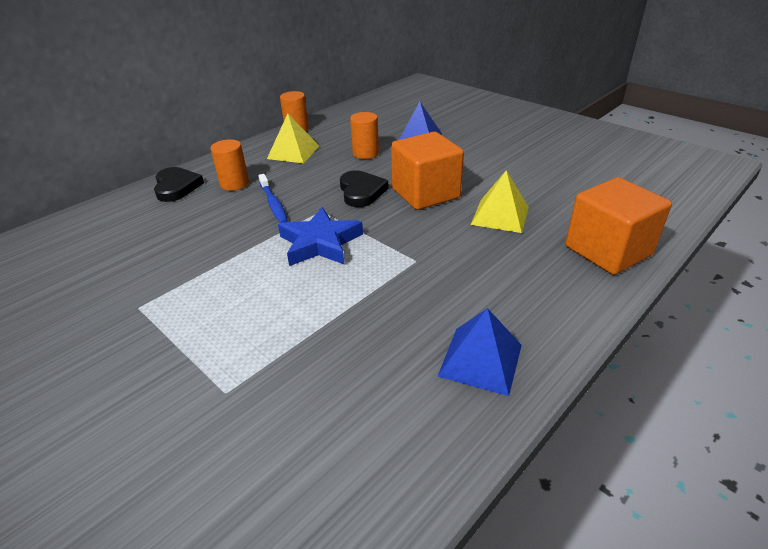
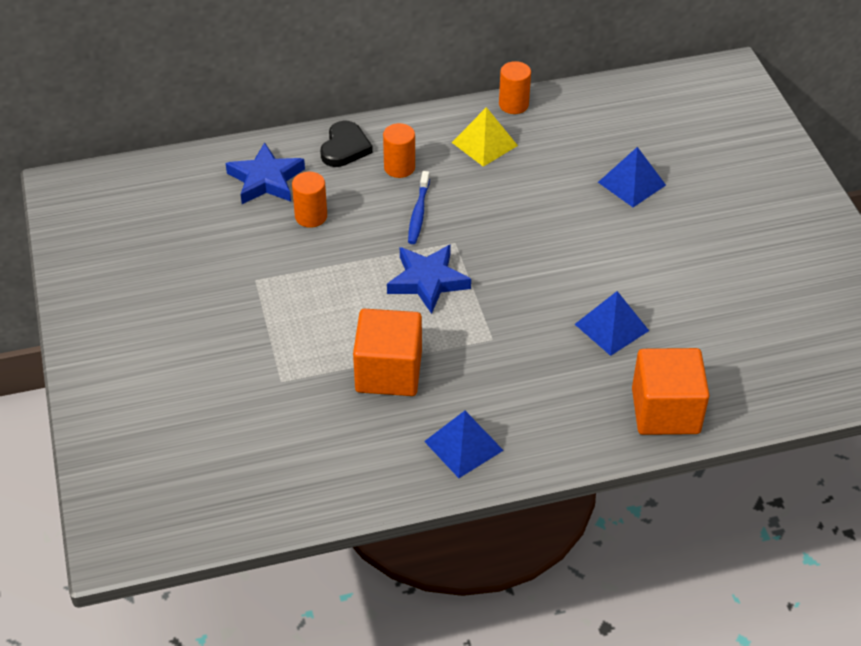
camera: 30 degrees right, 10 degrees up
(109, 229) = (266, 180): none -> blue star
(361, 192) = (509, 235): black heart -> none
(365, 153) = (556, 180): orange cylinder -> orange cylinder (311, 216)
(425, 193) = (568, 266): orange cube -> orange cube (388, 372)
(500, 215) = (611, 327): yellow pyramid -> blue pyramid

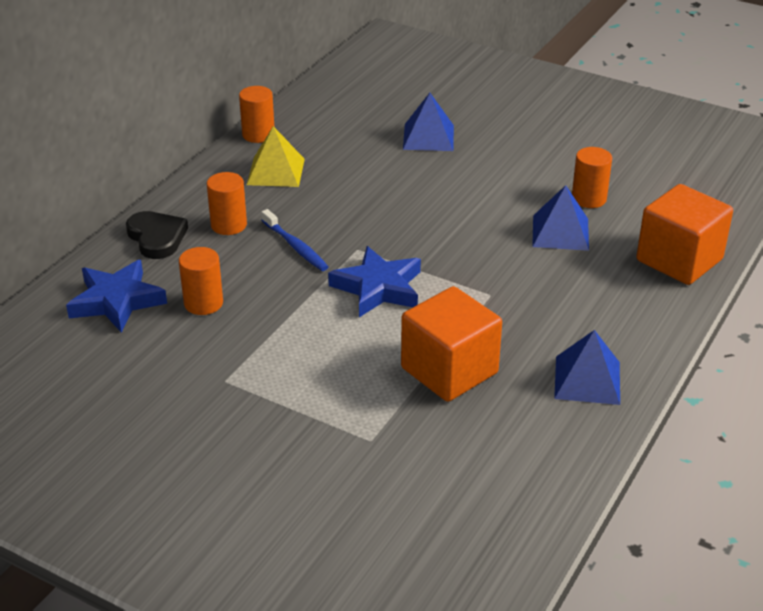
camera: 45 degrees left, 10 degrees down
(675, 315) = (589, 199): none -> orange cylinder

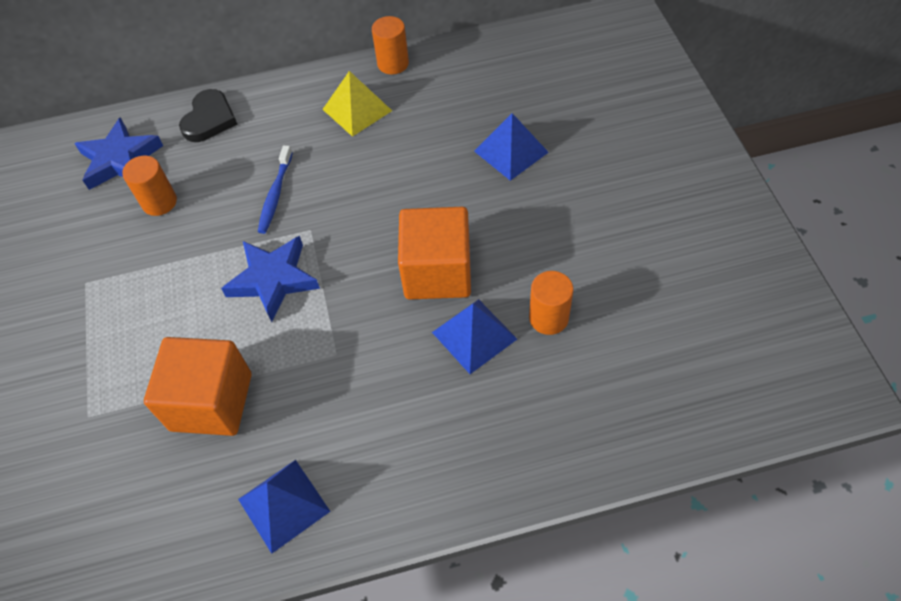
camera: 50 degrees right, 20 degrees up
(229, 225) = (263, 140): orange cylinder -> none
(679, 260) = (529, 451): orange cube -> orange cube (437, 272)

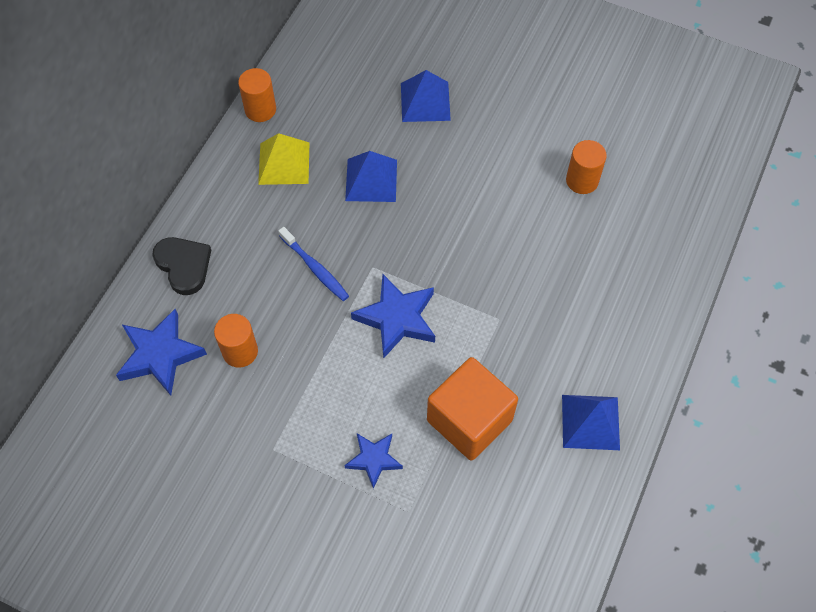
camera: 55 degrees left, 5 degrees up
(122, 357) = (374, 459): none -> blue star
(437, 272) = (487, 215): orange cube -> none
(474, 335) = (558, 230): blue pyramid -> blue pyramid (371, 180)

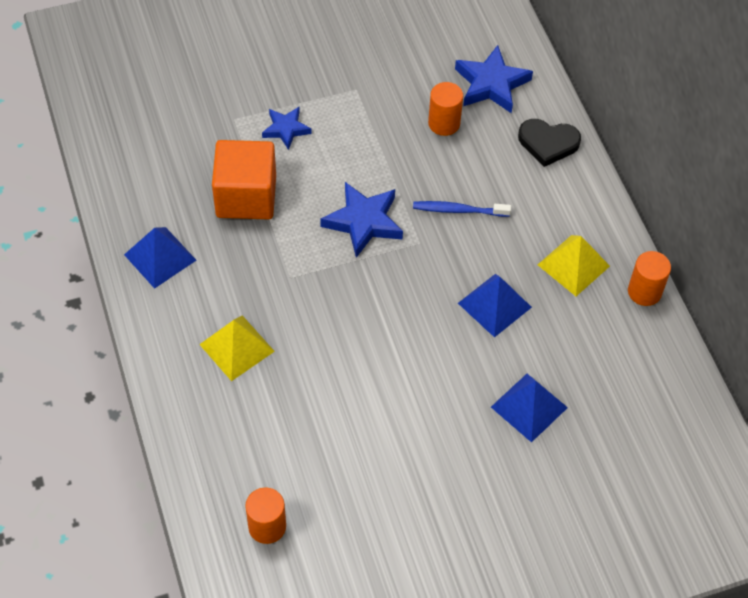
camera: 135 degrees right, 5 degrees down
(582, 180) = (329, 441): orange cylinder -> orange cylinder (267, 526)
(591, 295) = (237, 348): none -> yellow pyramid

